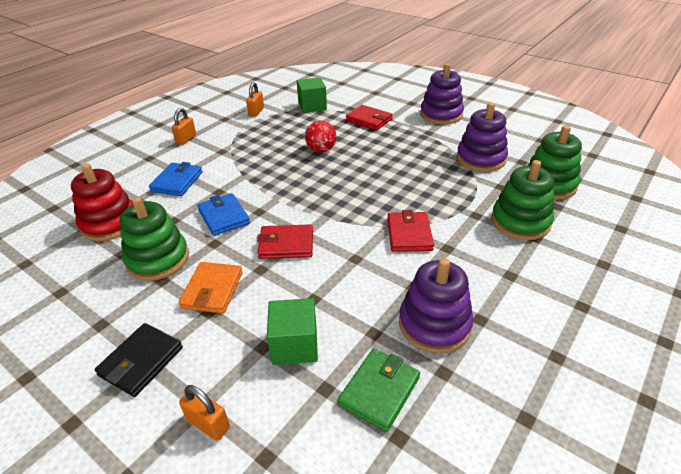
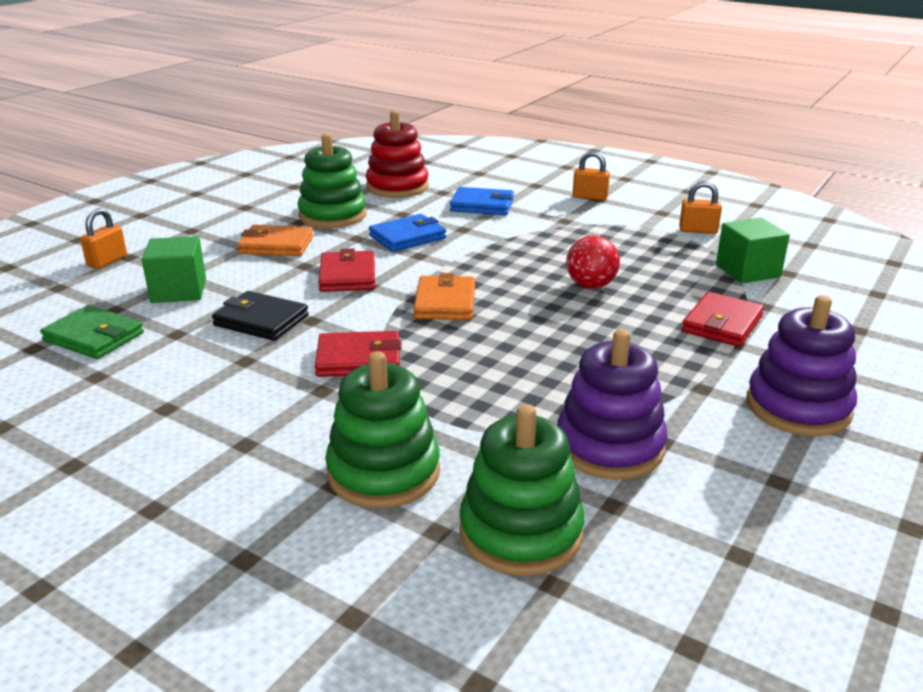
camera: 85 degrees right, 10 degrees down
(141, 361) = (192, 228): black wallet -> black wallet (261, 320)
(336, 201) = (445, 302): none -> orange wallet
(434, 324) = (172, 373): purple stacking toy -> none

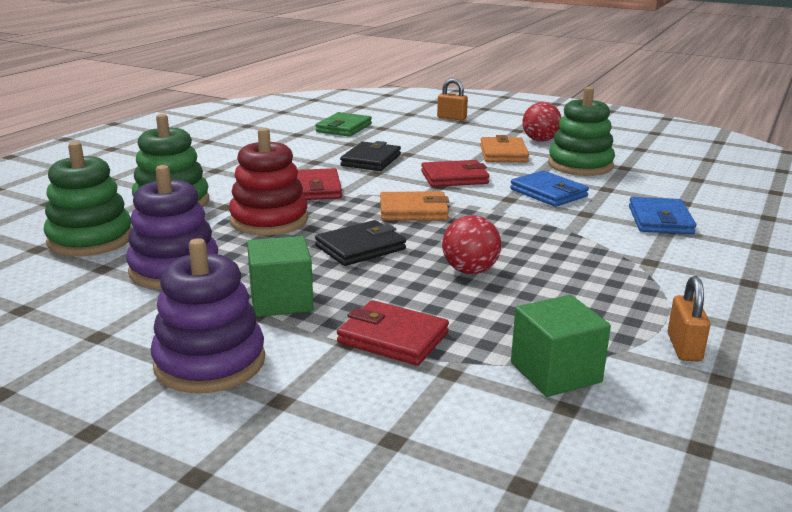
camera: 85 degrees right, 5 degrees down
(179, 291) = (412, 137): green cube -> green cube (281, 301)
(239, 223) = (540, 140): none -> red ball
(397, 187) = (678, 183): red stacking toy -> red stacking toy (269, 220)
(543, 333) = (360, 247): none -> black wallet
(590, 197) = (747, 278): orange padlock -> none

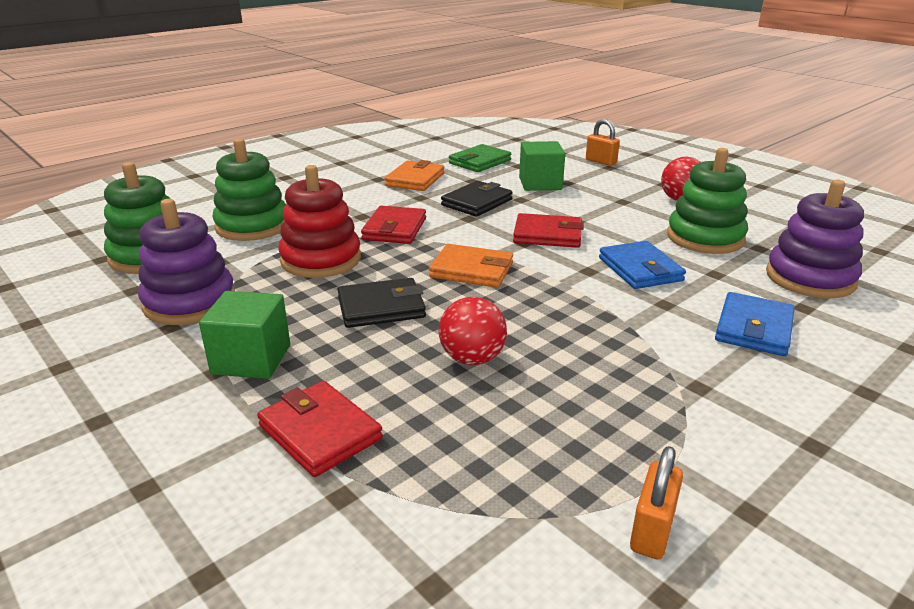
camera: 20 degrees right, 5 degrees up
(210, 362) = (124, 422): purple stacking toy -> purple stacking toy (810, 278)
(503, 154) = (625, 212): orange wallet -> orange wallet (415, 179)
(555, 372) = (460, 528): green cube -> green cube (540, 183)

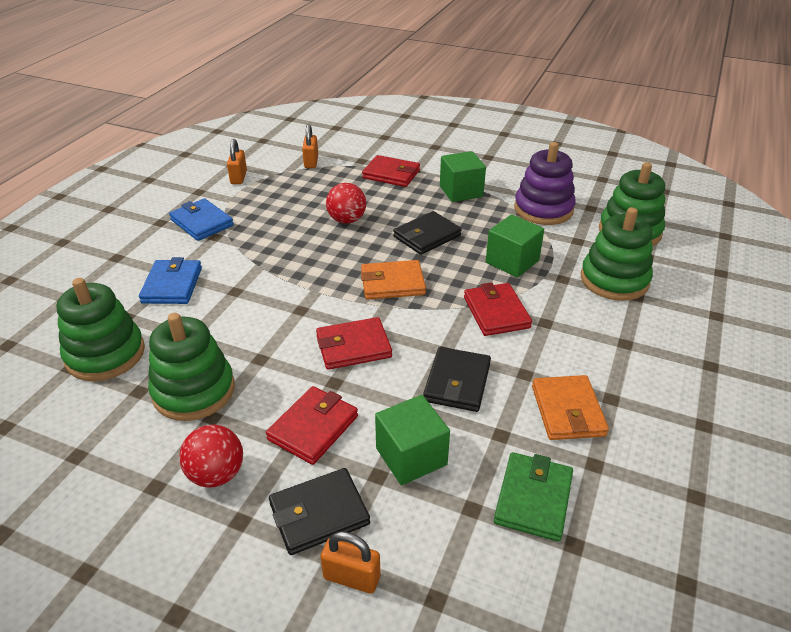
camera: 155 degrees right, 10 degrees up
(321, 260) = (512, 261): red stacking toy -> green cube
(458, 530) = (311, 162): none -> orange padlock
(604, 204) = (313, 428): none -> red wallet
(612, 178) = (319, 514): none -> black wallet
(640, 269) = (257, 323): blue wallet -> blue wallet (202, 223)
(810, 278) = (105, 354): purple stacking toy -> green stacking toy

